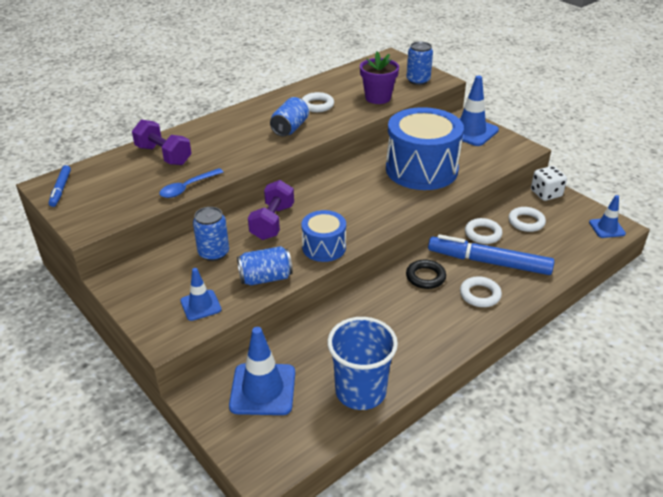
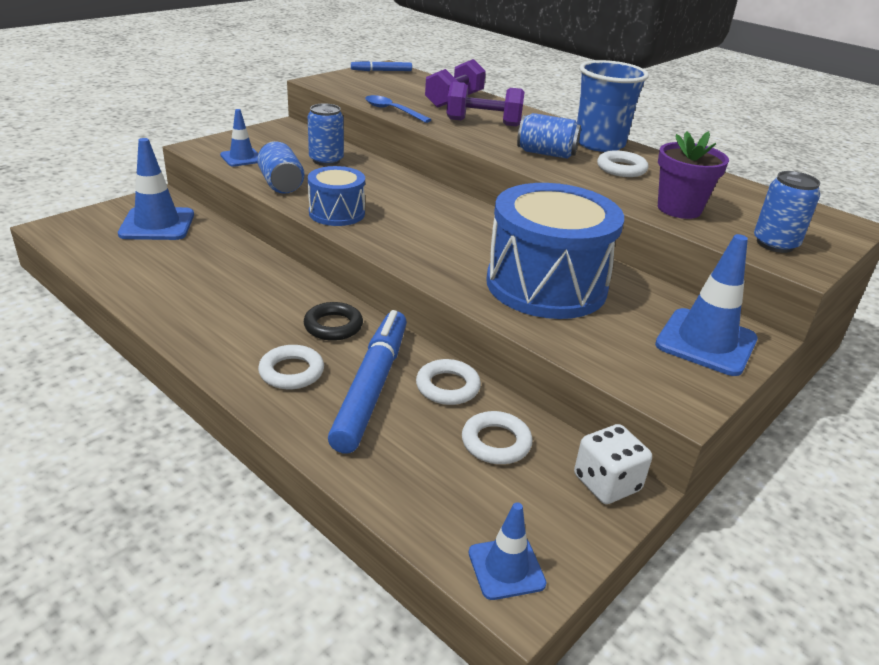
camera: 80 degrees right, 5 degrees down
(272, 222) = (385, 185): purple dumbbell -> purple dumbbell (483, 122)
(360, 391) = (133, 275): blue cup -> blue cup (599, 144)

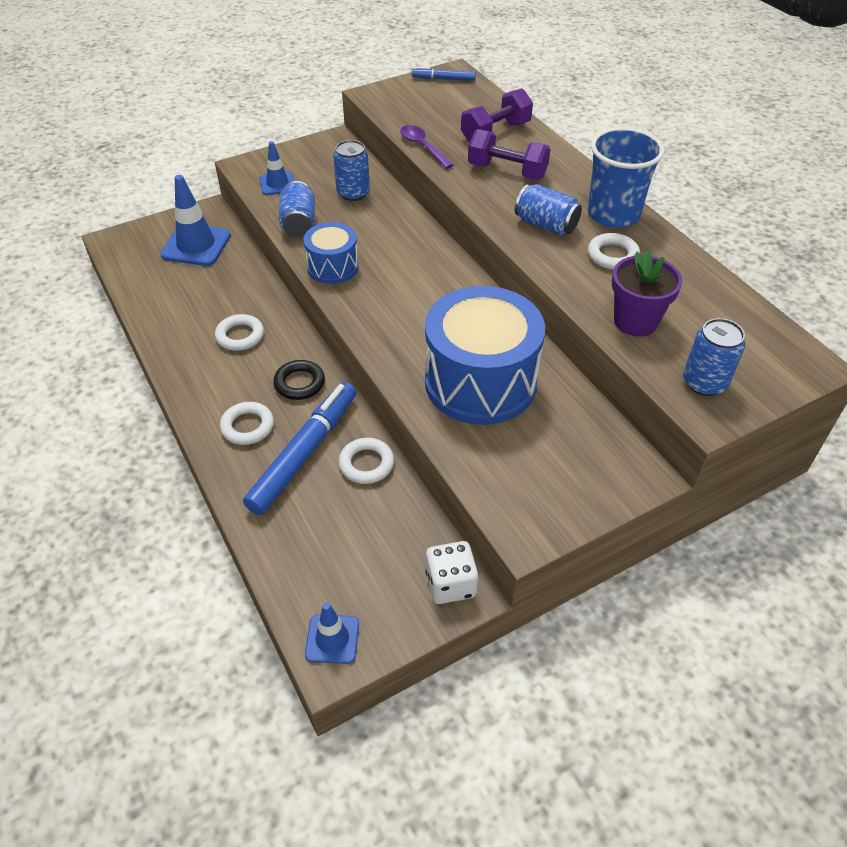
camera: 20 degrees right, 15 degrees up
(392, 111) = (423, 147): blue spoon -> purple spoon
(496, 442) = (379, 527): white ring -> white ring (240, 336)
(706, 342) = (592, 473): blue traffic cone -> none

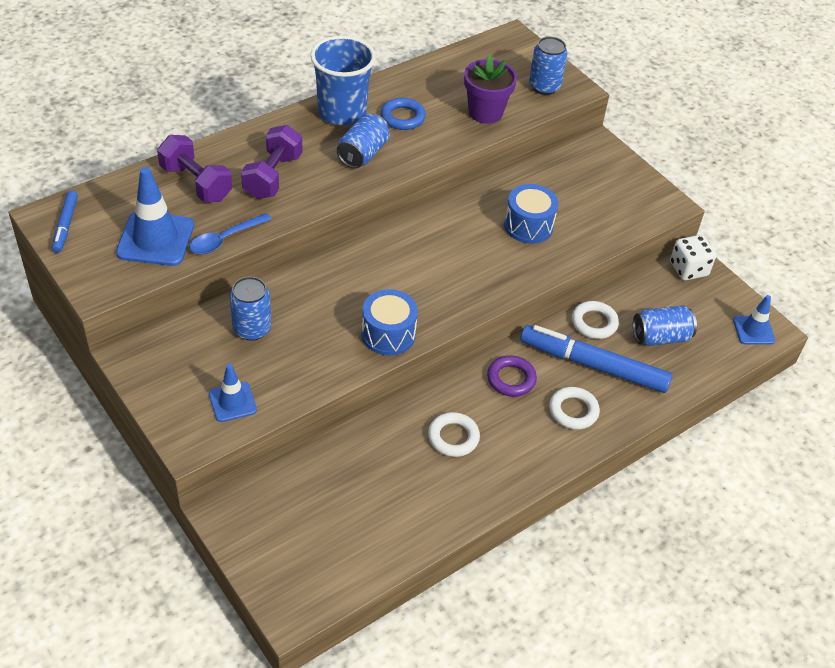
camera: 100 degrees left, 0 degrees up
(196, 245) = (298, 510): blue traffic cone -> blue traffic cone (155, 239)
(299, 223) = (313, 371): blue can -> blue can (660, 337)
(299, 383) = (511, 379): black ring -> purple ring
(423, 147) = (225, 239): purple spoon -> blue spoon
(480, 382) = (528, 226): blue drum -> blue drum, size x0.52
(612, 255) = (402, 117): white ring -> blue ring

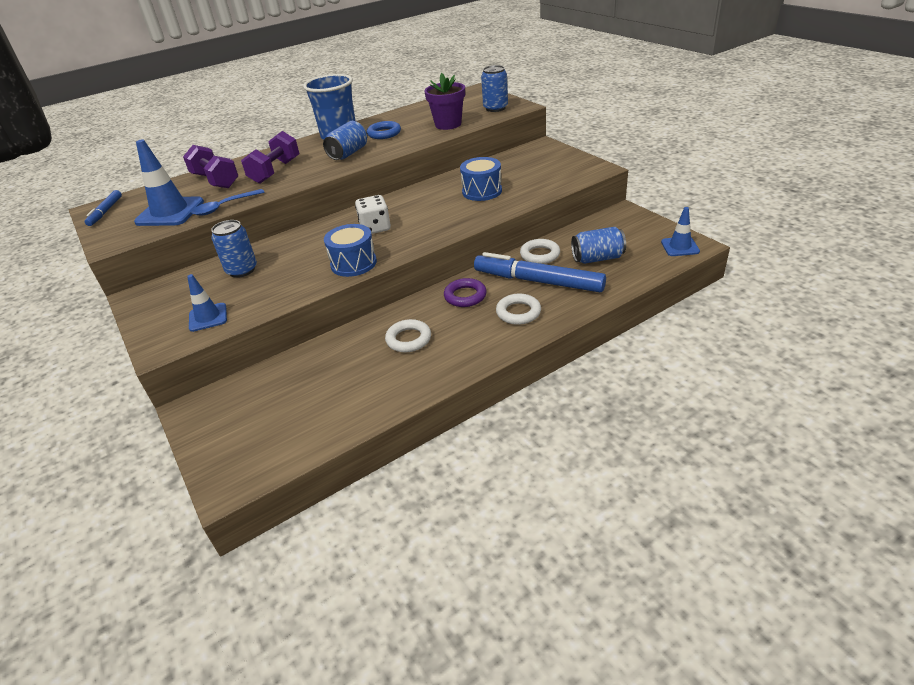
camera: 10 degrees right, 10 degrees down
(688, 269) = (620, 216): white dice -> white dice (375, 228)

